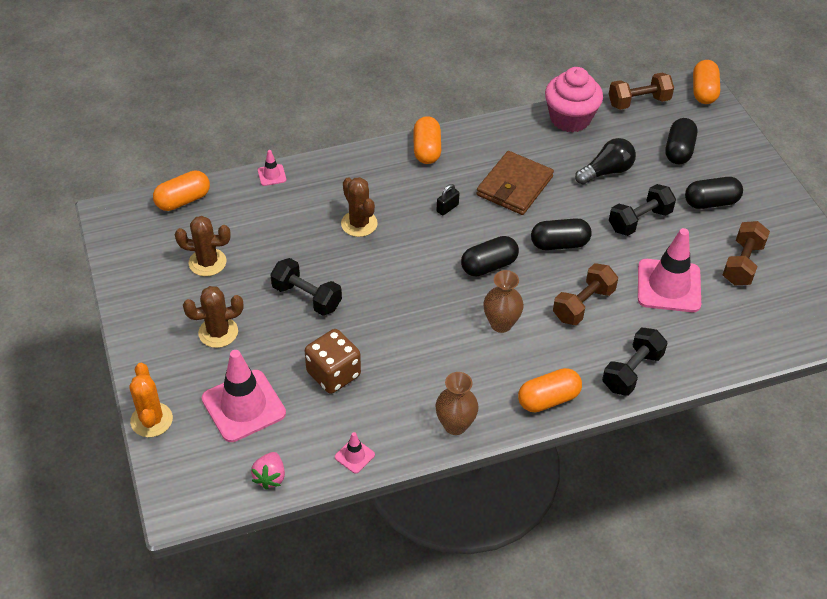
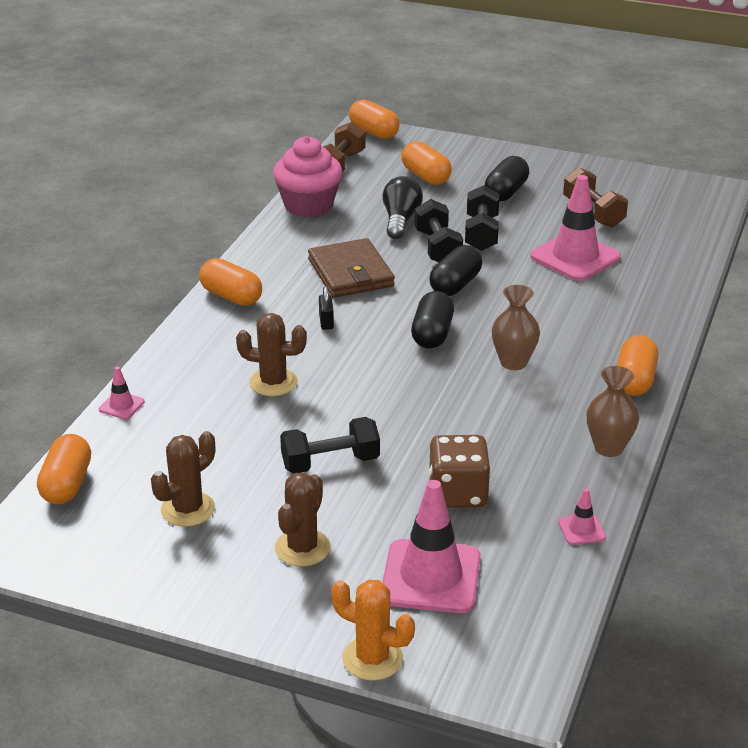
camera: 50 degrees left, 15 degrees down
(270, 477) = (550, 602): pink strawberry -> none
(583, 304) = (544, 308): brown dumbbell -> none
(632, 371) = (651, 322): black dumbbell -> black dumbbell (437, 248)
(678, 151) = (426, 176): black capsule -> orange capsule

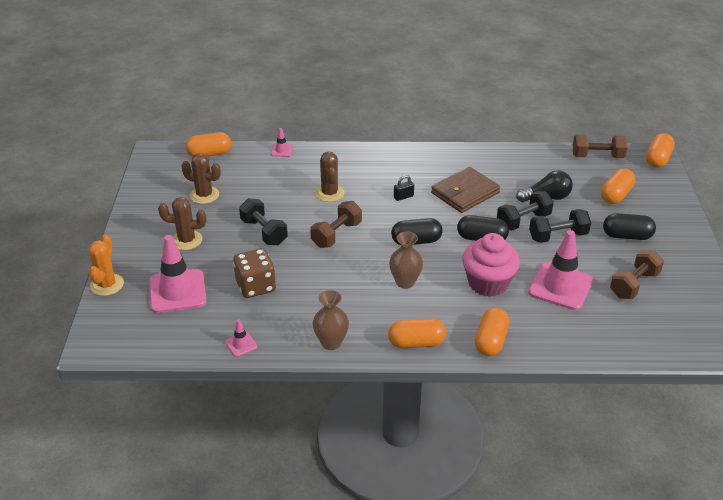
camera: 70 degrees right, 5 degrees up
(231, 296) = (407, 156): orange capsule -> orange capsule (491, 341)
(308, 205) = (534, 157): pink cupcake -> pink cupcake (488, 283)
(378, 396) = (336, 234): none -> brown dumbbell

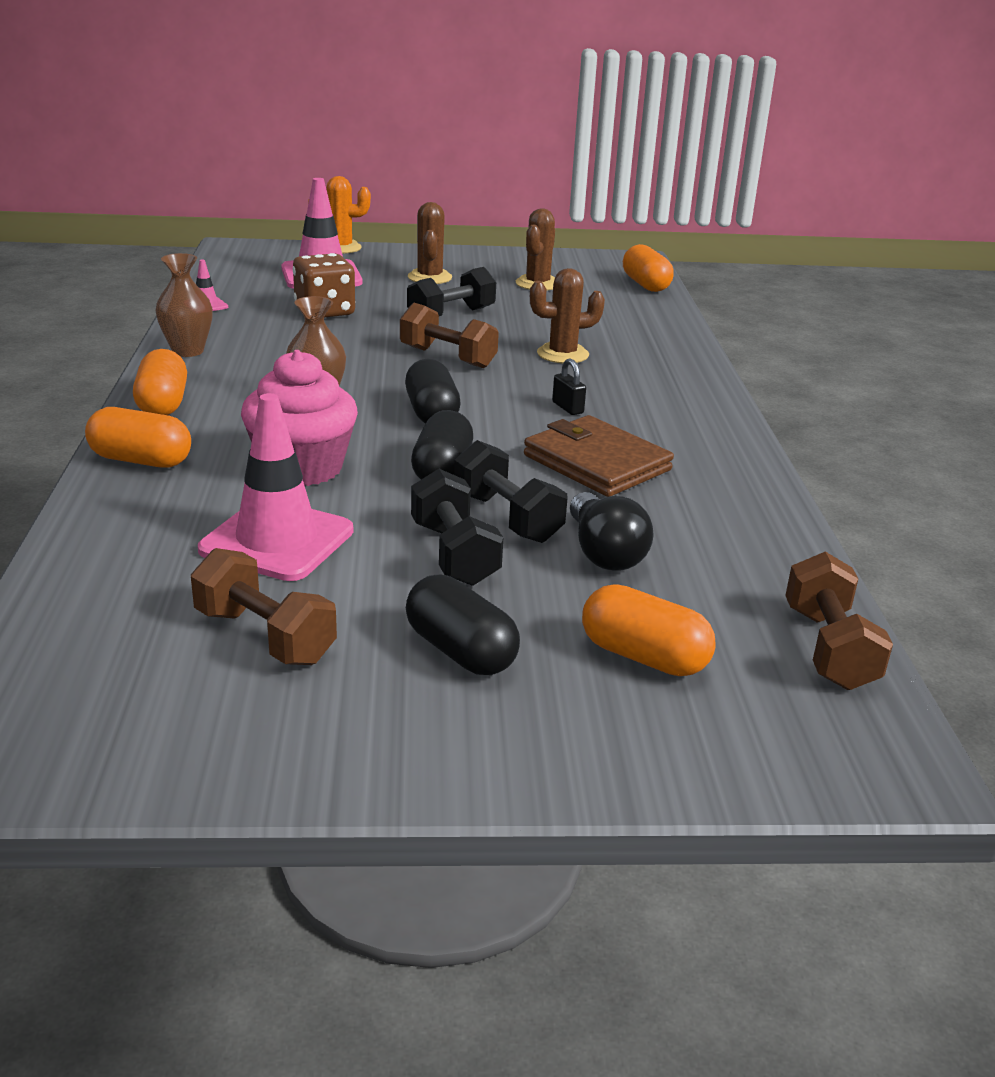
camera: 85 degrees right, 10 degrees down
(282, 150) = (677, 325): pink traffic cone -> none
(627, 236) = (460, 651): black capsule -> black capsule turned 45 degrees counterclockwise
(658, 159) = (874, 766): orange capsule -> none

